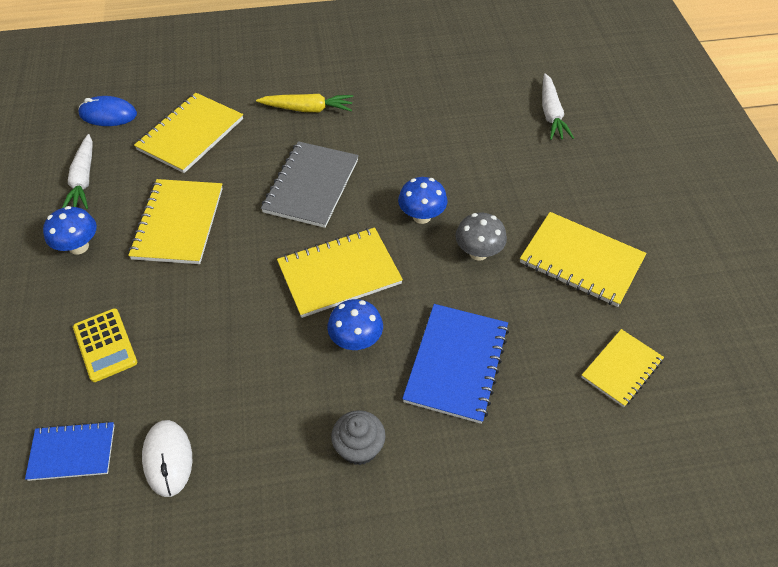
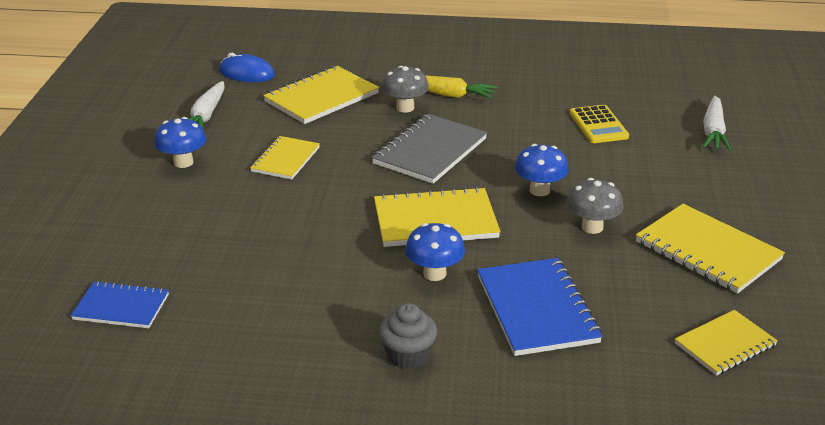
camera: 15 degrees right, 20 degrees down
(105, 345) = (181, 236): yellow calculator -> yellow calculator (598, 125)
(168, 459) = (210, 328): white mouse -> none
(178, 223) = (285, 159): yellow notebook -> yellow notebook, size x0.63
(273, 133) = (405, 108): none -> grey mushroom
(456, 364) = (536, 309): blue notebook -> blue notebook turned 45 degrees counterclockwise

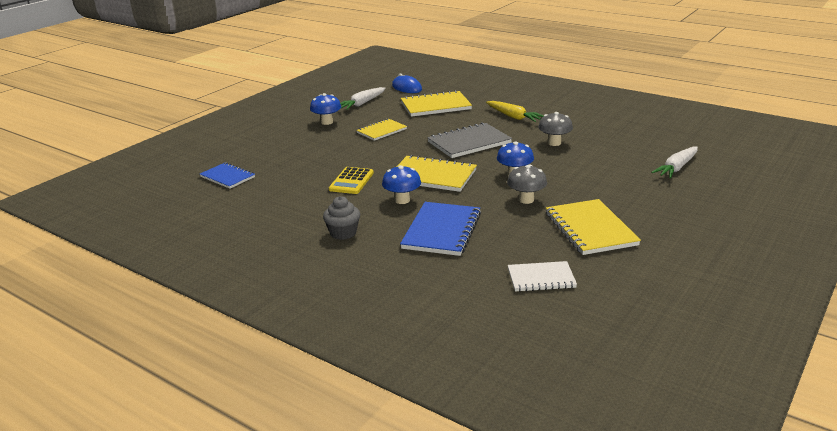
camera: 30 degrees right, 5 degrees down
(405, 108) = (479, 119): grey mushroom -> grey mushroom (554, 143)
(598, 125) = (595, 149): yellow calculator -> yellow calculator (351, 181)
(725, 344) = (541, 278): yellow notebook -> white notebook

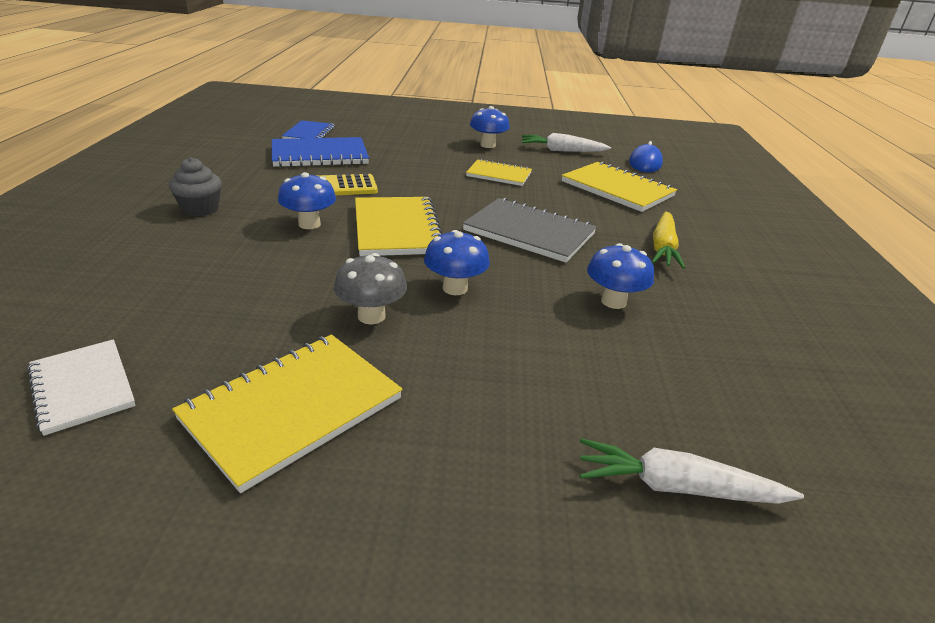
camera: 55 degrees right, 5 degrees up
(441, 231) = (230, 267): blue notebook -> blue notebook (319, 155)
(554, 143) = (613, 301): grey mushroom -> blue mushroom

